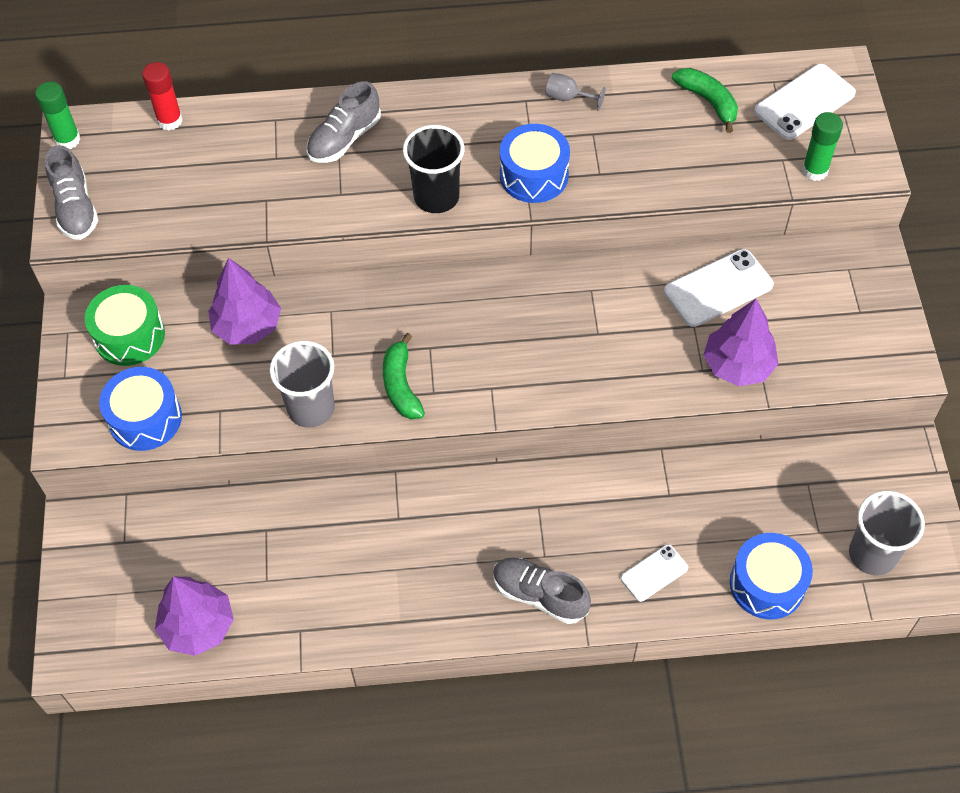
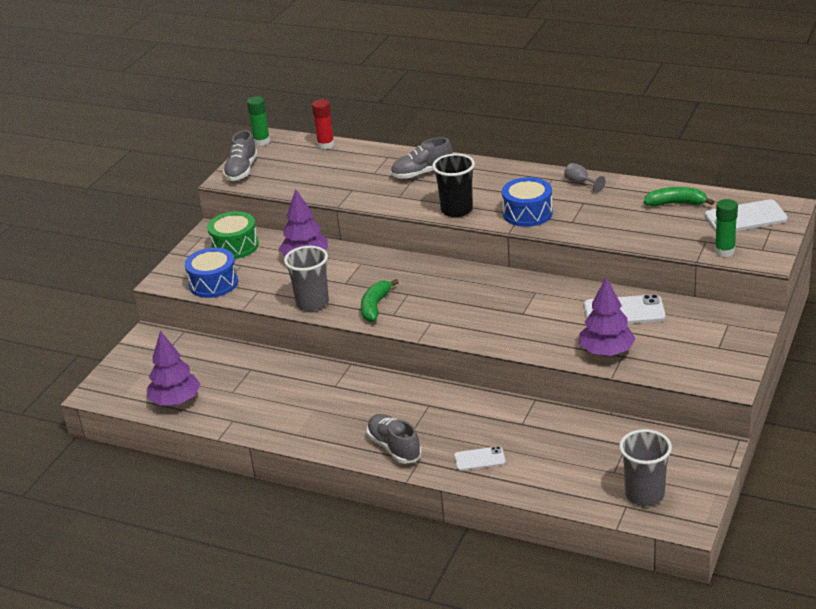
camera: 30 degrees right, 25 degrees down
(708, 102) = (676, 204): green banana -> green banana turned 75 degrees counterclockwise
(767, 584) = (554, 487): blue drum -> none

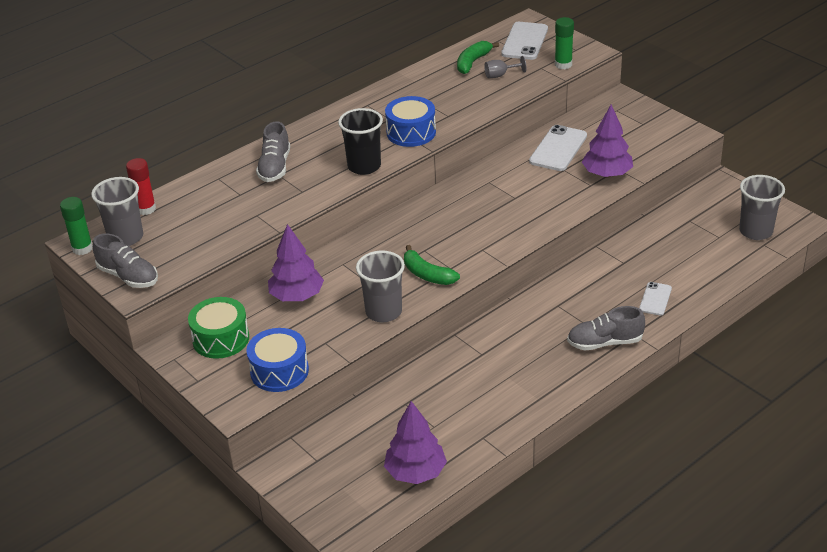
camera: 65 degrees left, 5 degrees up
(286, 151) = (126, 237): none -> grey cup
(580, 183) = (391, 93): grey goblet -> grey goblet (500, 75)

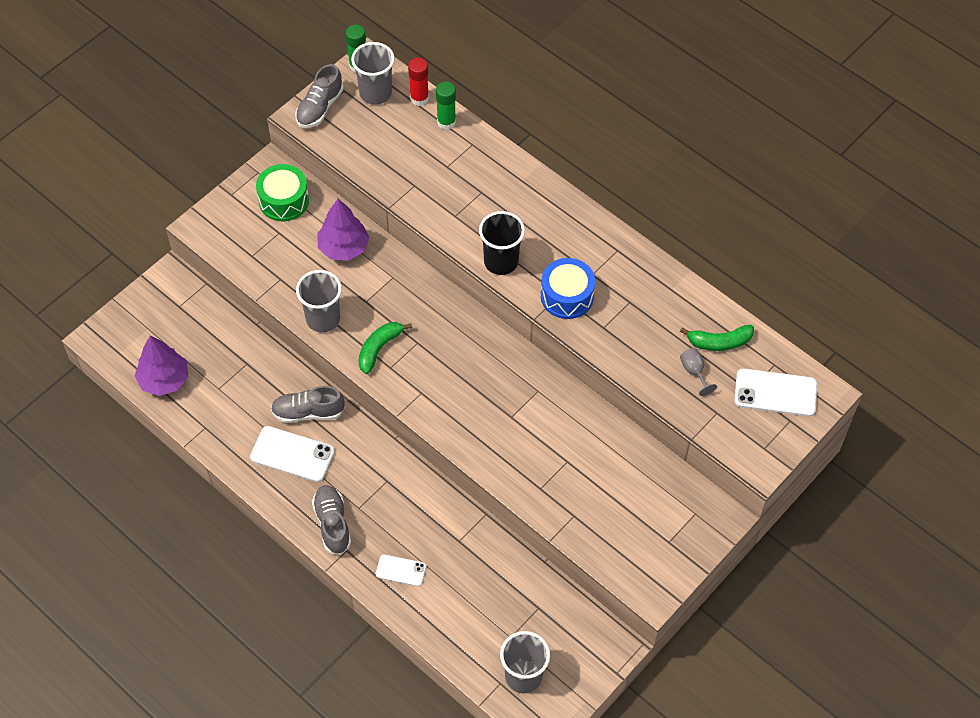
camera: 80 degrees right, 20 degrees up
(275, 167) = (494, 187): grey shoe -> grey shoe (308, 412)
(279, 371) = (243, 250): blue drum -> none
(472, 62) = (719, 342): green banana -> green banana turned 150 degrees clockwise
(558, 149) = (607, 454): white phone -> white phone (292, 454)
(563, 64) = (726, 435): green glue stick -> green glue stick (446, 122)
(607, 174) = (562, 504): purple tree -> none

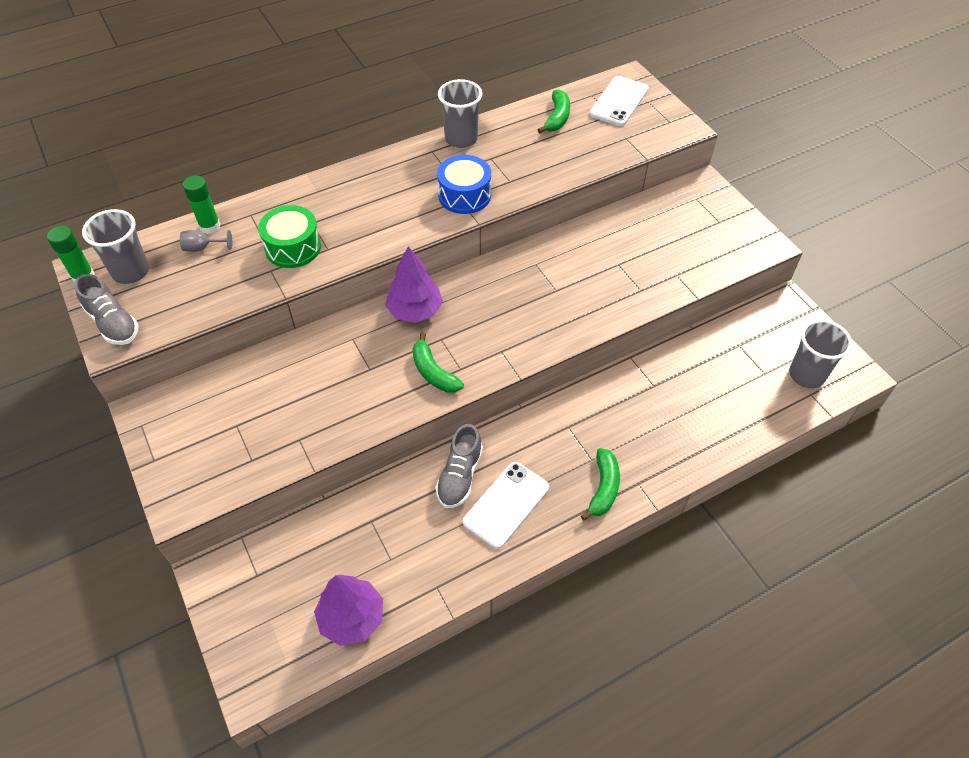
camera: 70 degrees left, 5 degrees down
(284, 200) = (196, 410): green drum -> green drum (293, 247)
(323, 319) = (372, 412): grey cup -> grey cup (461, 139)
(332, 524) = (603, 488): grey shoe -> green banana
(343, 248) = (292, 371): purple tree -> purple tree (415, 311)
(401, 570) = (674, 441): white phone -> none
(419, 98) = (165, 239): red glue stick -> none
(501, 262) = (401, 229): black cup -> none
(694, 372) = (580, 139): grey goblet -> grey goblet (203, 248)

